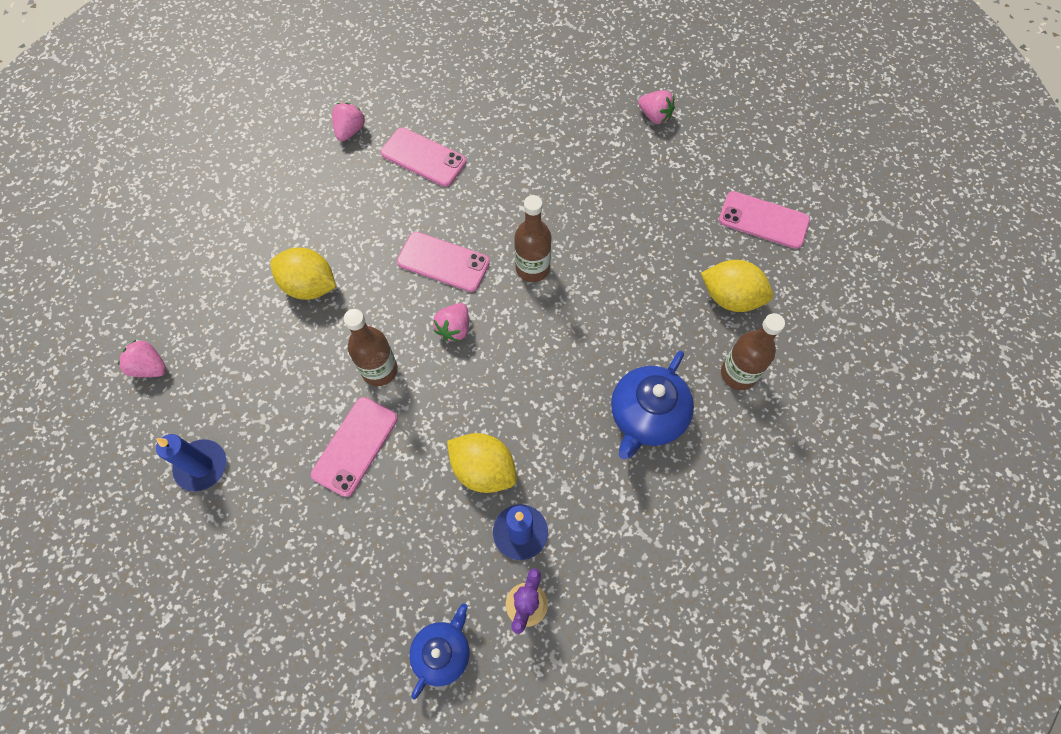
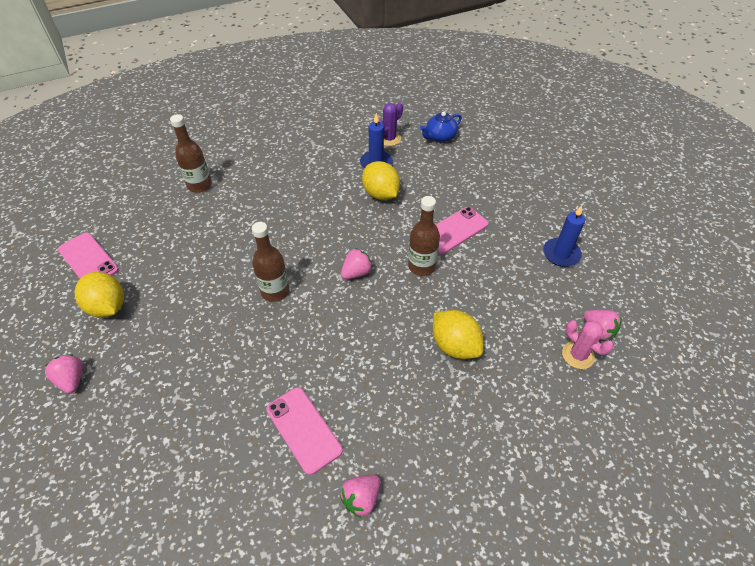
camera: 155 degrees left, 15 degrees down
(173, 327) = (578, 355): none -> pink cactus
(443, 262) = (339, 322): pink phone -> none
(646, 416) = (269, 185): blue teapot -> none
(731, 297) = (162, 223): yellow lemon -> yellow lemon (108, 307)

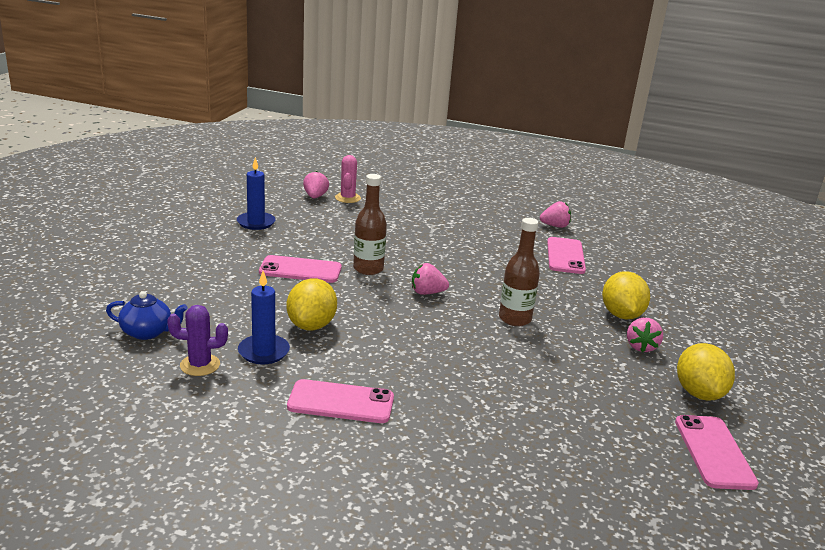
camera: 140 degrees left, 25 degrees down
(72, 379) = (749, 360): pink strawberry -> pink strawberry (641, 347)
(199, 185) = (508, 460): brown bottle -> none
(304, 163) = (341, 402): none -> pink phone
(455, 345) = (415, 233): yellow lemon -> yellow lemon (621, 315)

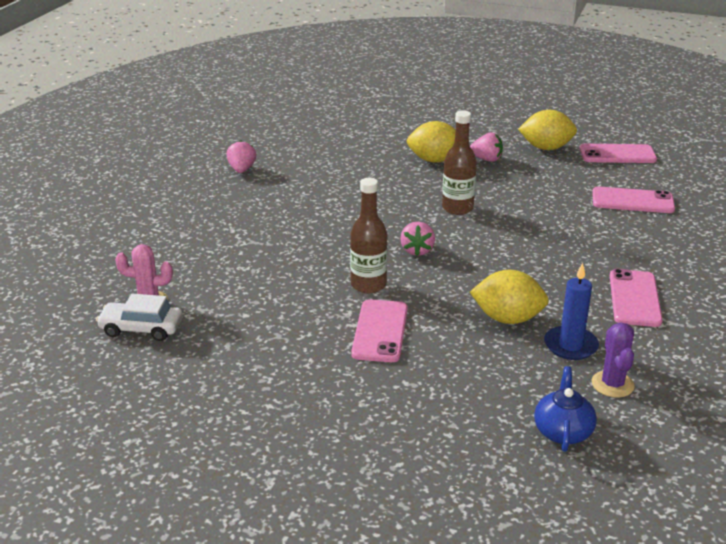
camera: 85 degrees left, 5 degrees up
(256, 222) = (237, 376): blue candle -> none
(315, 197) = (141, 329): pink strawberry -> white car
(565, 256) = (317, 172): pink phone -> pink phone (632, 201)

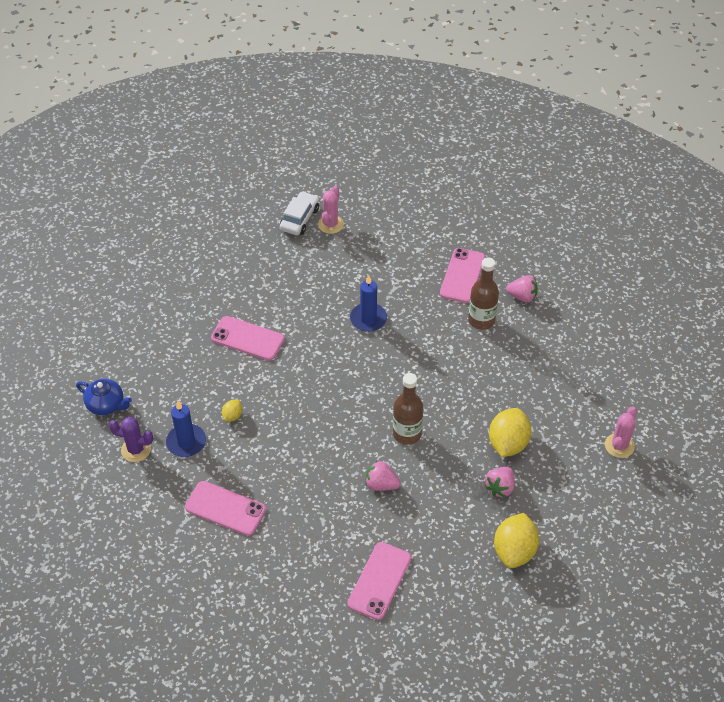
camera: 105 degrees right, 20 degrees up
(309, 251) = (368, 319): none -> blue candle
(368, 285) = (307, 344): brown bottle -> brown bottle (481, 320)
(405, 117) = (619, 446): none -> pink cactus
(417, 250) = (346, 386): pink strawberry -> pink strawberry (381, 484)
(507, 318) = (232, 416): yellow lemon -> yellow lemon, size x0.48
(617, 154) = (483, 613): pink phone -> pink phone (462, 275)

